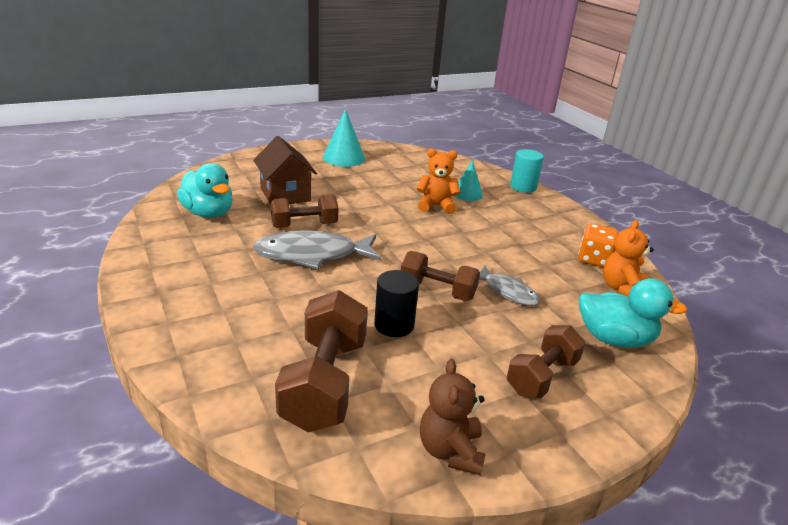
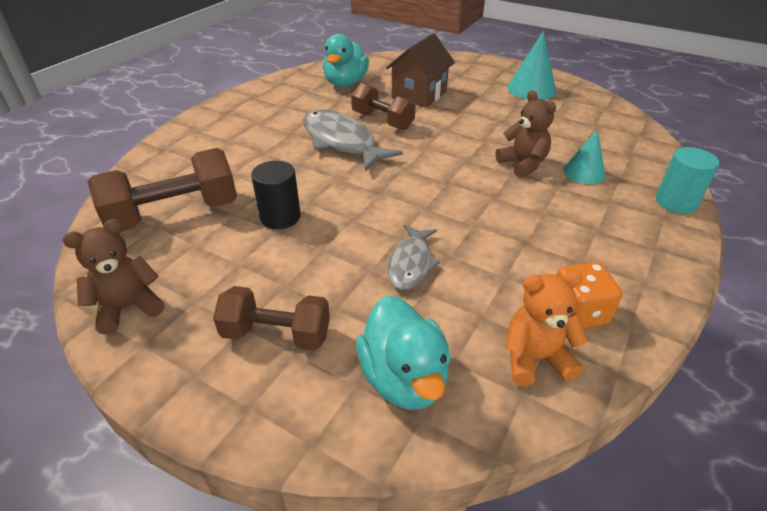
camera: 60 degrees right, 10 degrees up
(436, 206) = (522, 164): orange teddy bear -> brown teddy bear
(437, 291) = (360, 220): brown dumbbell -> none

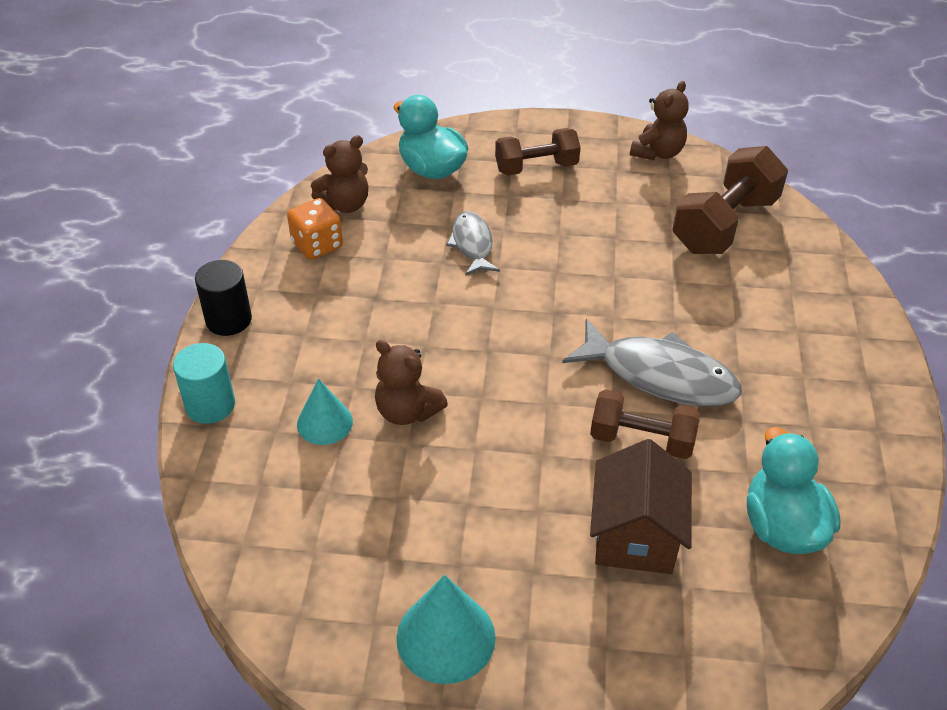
camera: 155 degrees right, 5 degrees up
(280, 217) = (626, 252): black cylinder -> black cylinder (228, 319)
(535, 358) = (345, 204): orange teddy bear -> brown teddy bear

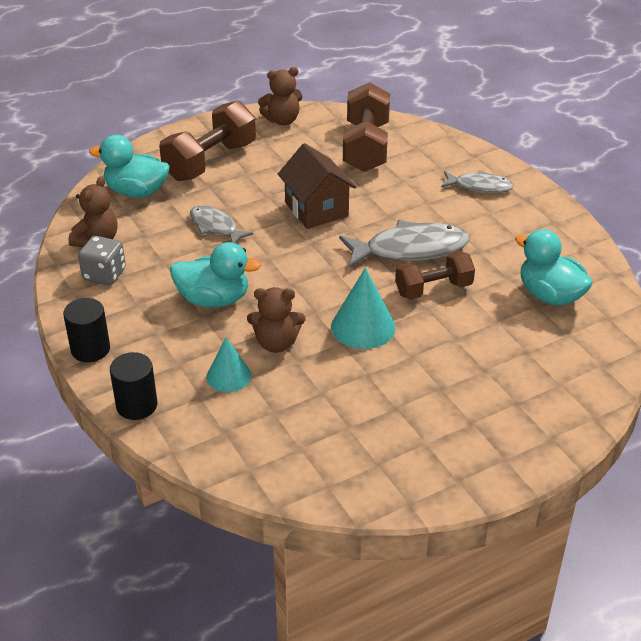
camera: 35 degrees left, 5 degrees down
(210, 405) = (136, 405): turquoise cylinder -> black cylinder
(317, 245) = (104, 274): orange dice -> grey dice
(393, 326) = (214, 299): none -> turquoise duck
(446, 637) = (426, 447): turquoise cone -> turquoise cone (363, 327)
(536, 167) = (210, 161): brown dumbbell -> brown dumbbell, size x1.53
(635, 536) = (478, 340): brown house -> brown house (316, 209)
(657, 153) = (282, 120): brown teddy bear -> brown teddy bear turned 75 degrees clockwise
(821, 336) = (480, 186): none -> grey fish

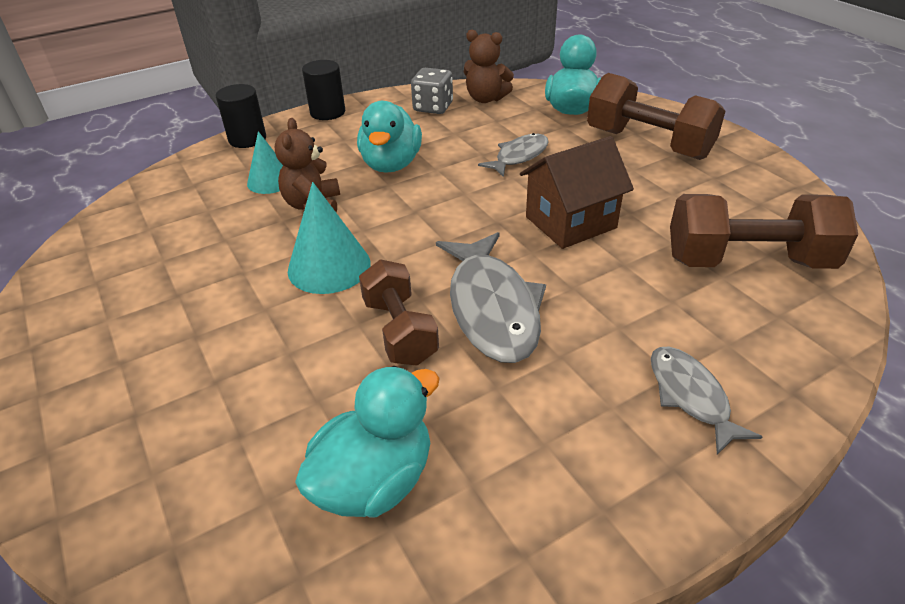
camera: 90 degrees right, 0 degrees up
(282, 120) = (774, 186): brown teddy bear -> none
(480, 186) = (690, 396): grey fish -> grey fish turned 150 degrees clockwise

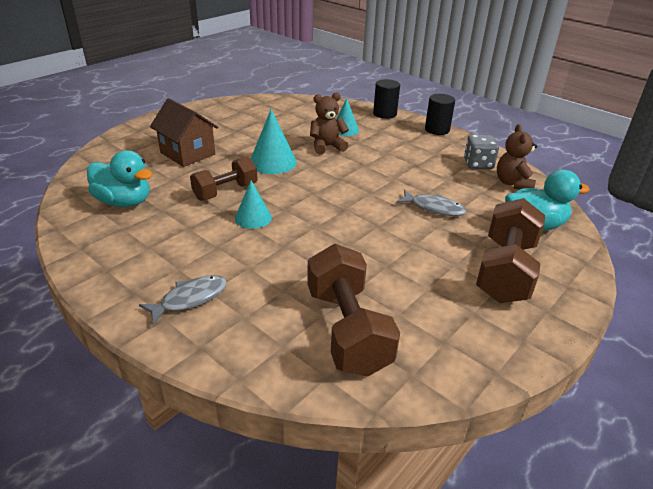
camera: 70 degrees right, 5 degrees down
(391, 164) = (388, 162): turquoise duck -> none
(492, 308) = (253, 218): grey fish -> turquoise cone
(570, 222) = (358, 239): brown house -> brown house (188, 153)

